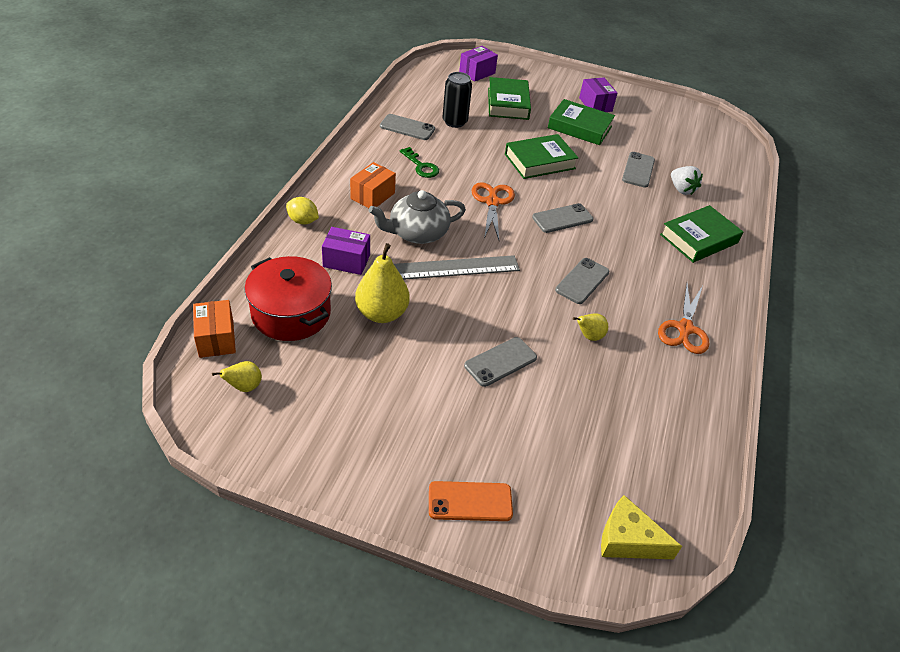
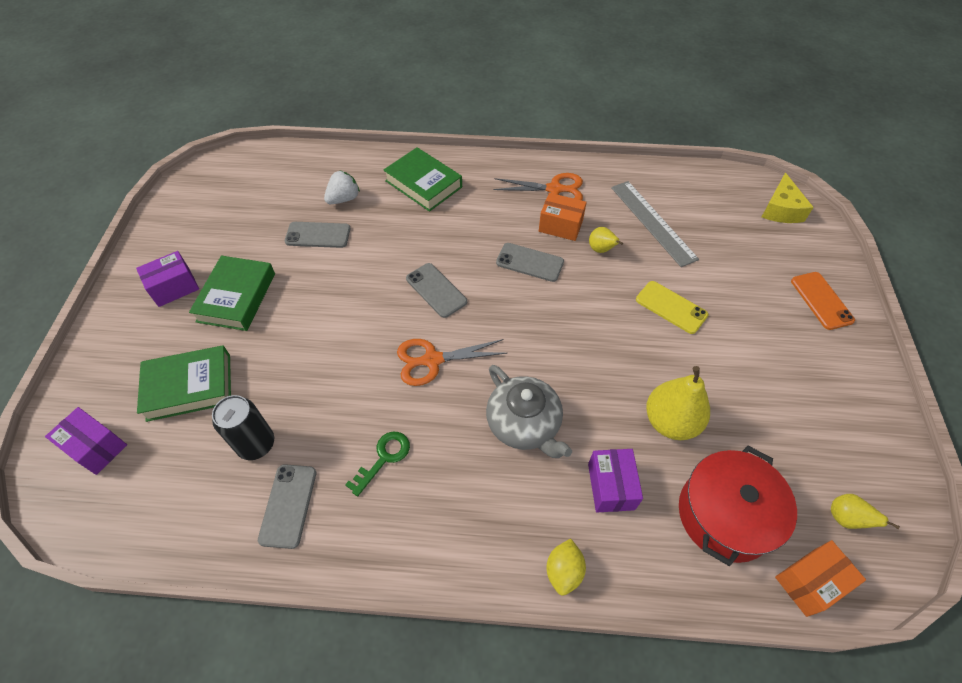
camera: 100 degrees left, 10 degrees up
(372, 196) = (473, 499): orange box -> orange box (560, 226)
(456, 268) = (565, 370): grey ruler -> grey ruler (653, 222)
(500, 362) = (671, 307): grey phone -> yellow phone
(539, 161) = (329, 327): green book -> none

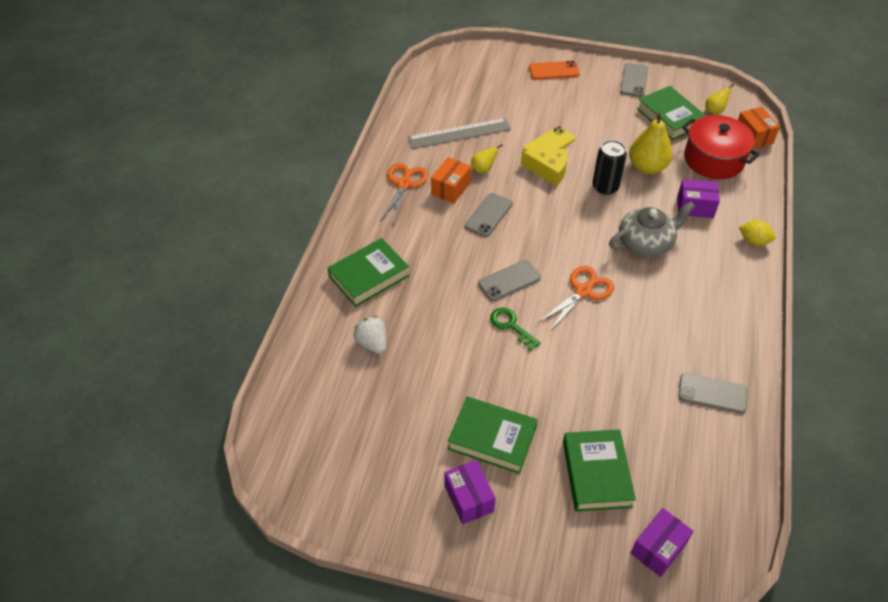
camera: 80 degrees left, 5 degrees down
(256, 444) = (658, 417): black can -> black can (605, 187)
(318, 235) = (420, 367): grey phone -> grey phone (634, 80)
(383, 458) = (672, 330): green key -> green key (511, 326)
(432, 360) = (583, 291): orange scissors -> orange scissors turned 135 degrees counterclockwise
(781, 209) = (462, 63): yellow cheese -> yellow cheese (548, 171)
(795, 450) = (669, 117): none -> green book

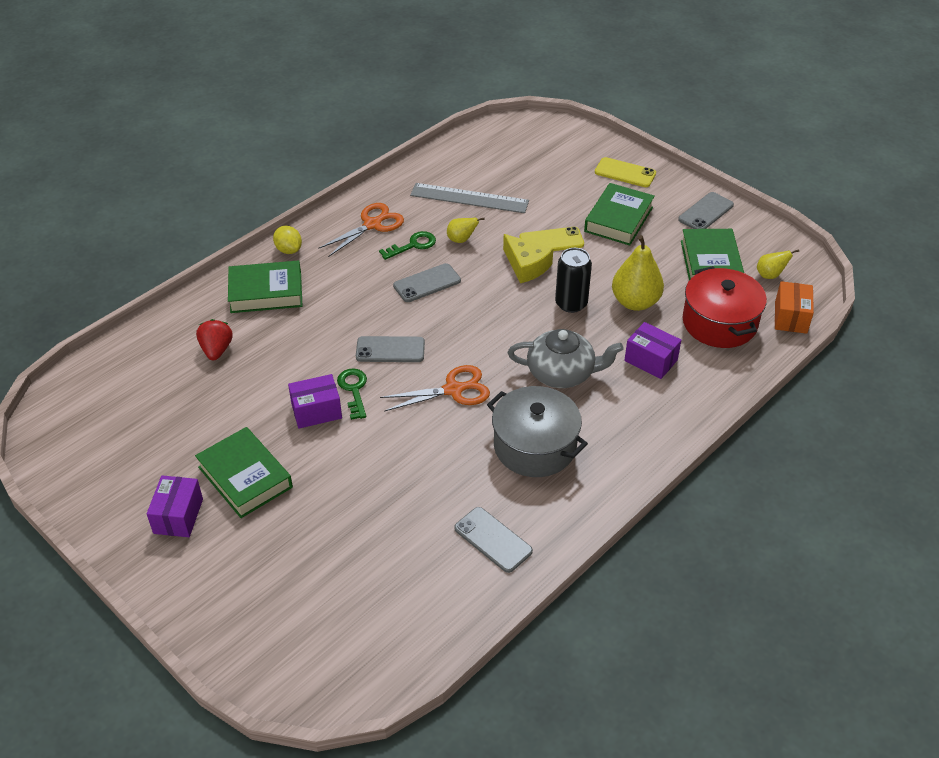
camera: 30 degrees right, 5 degrees down
(372, 343) = (216, 350): white strawberry -> red strawberry
(450, 188) = (413, 245): orange box -> green key
(554, 71) = (625, 173): orange phone -> yellow phone
(596, 473) = (310, 553): green book -> green book (618, 219)
(658, 548) = (305, 645): purple box -> purple box (316, 411)
(677, 308) = (535, 446): none -> grey pot
(754, 241) = (684, 419): yellow lemon -> yellow lemon (289, 250)

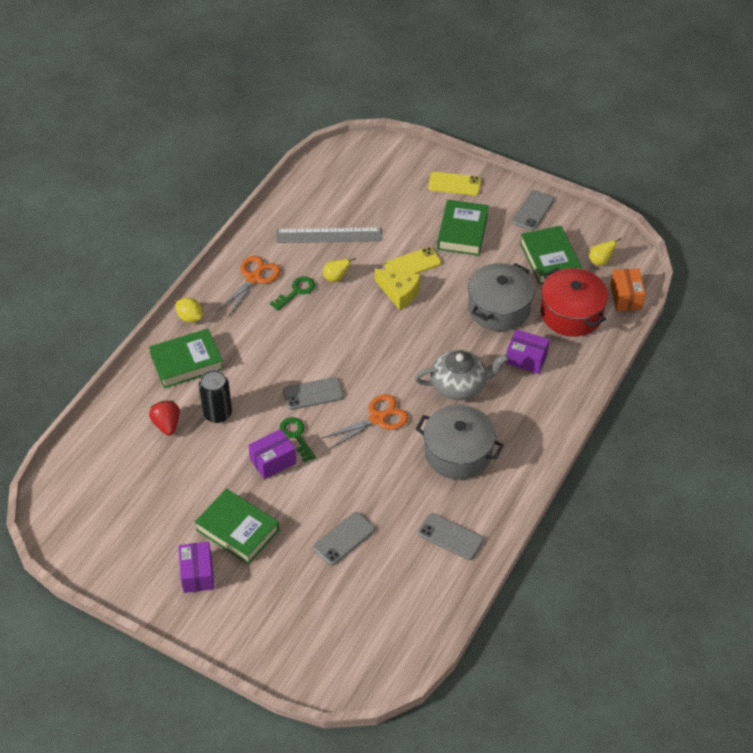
camera: 15 degrees left, 5 degrees up
(427, 283) = (321, 326): grey phone -> grey phone (344, 538)
(571, 303) = (447, 320): black can -> black can (217, 413)
(635, 302) = (499, 308): yellow pear -> grey pot

